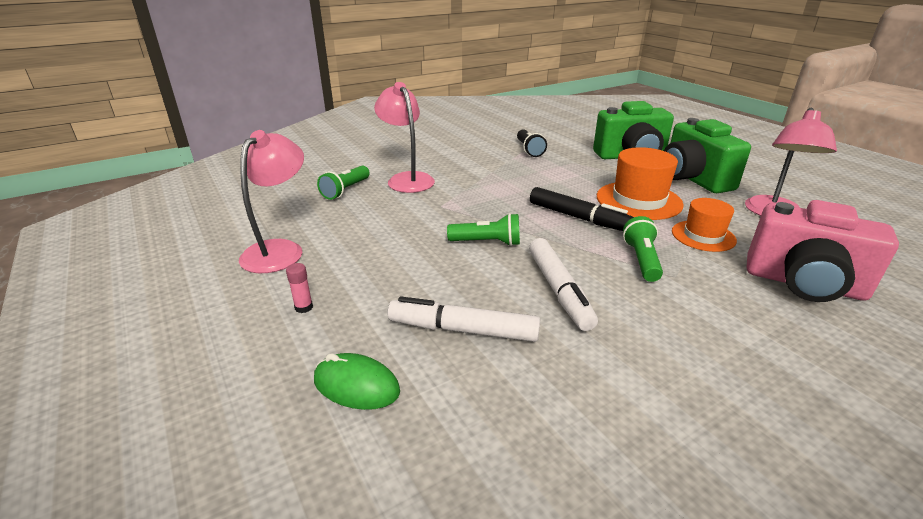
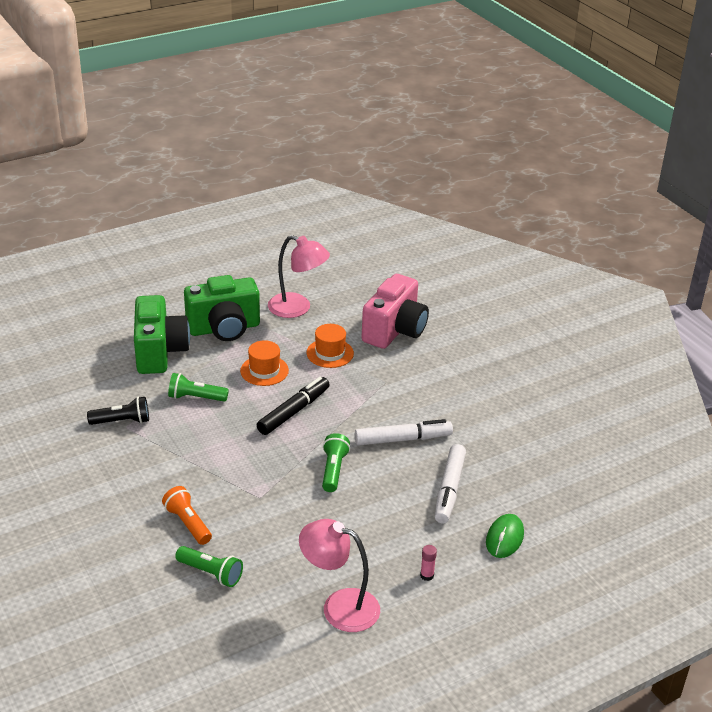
camera: 90 degrees left, 5 degrees up
(407, 179) = (188, 523): pink lamp -> orange flashlight
(638, 200) = (264, 370): orange hat -> orange hat, size x0.64
(641, 260) = (363, 392): green flashlight -> green flashlight (196, 397)

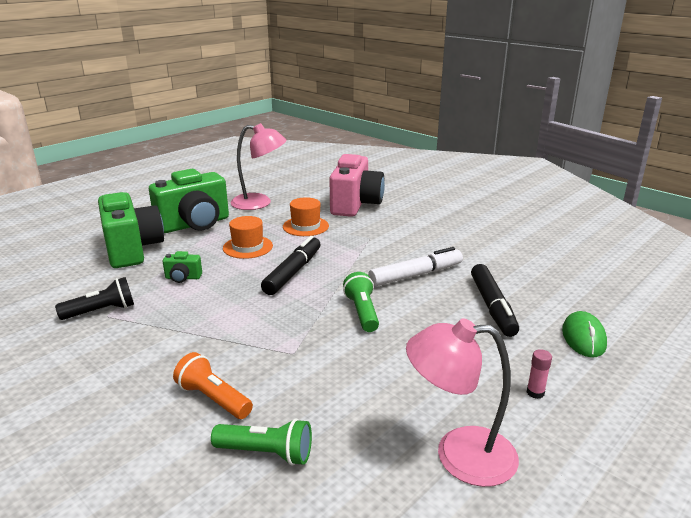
camera: 15 degrees left, 10 degrees down
(196, 397) = (183, 278): green flashlight -> green camera
(449, 489) = (492, 306): white marker -> black marker

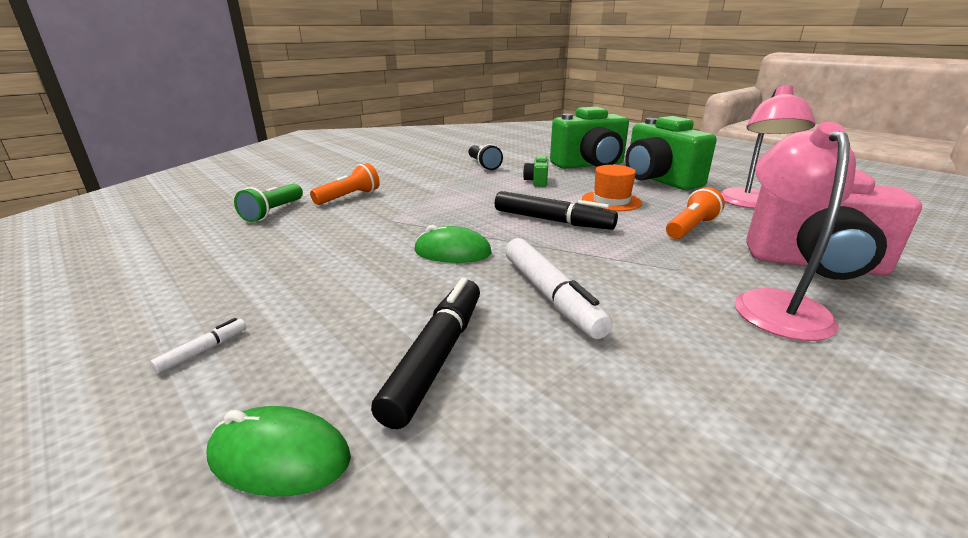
camera: 95 degrees right, 0 degrees up
(305, 226) = (691, 228): orange hat -> orange flashlight
(362, 312) = (452, 252): green flashlight -> green mouse
(459, 455) = (177, 281): pink lamp -> pink lamp (775, 304)
(492, 306) = (436, 356): black marker -> black marker turned 105 degrees clockwise
(535, 393) = (203, 350): pink glue stick -> white marker

